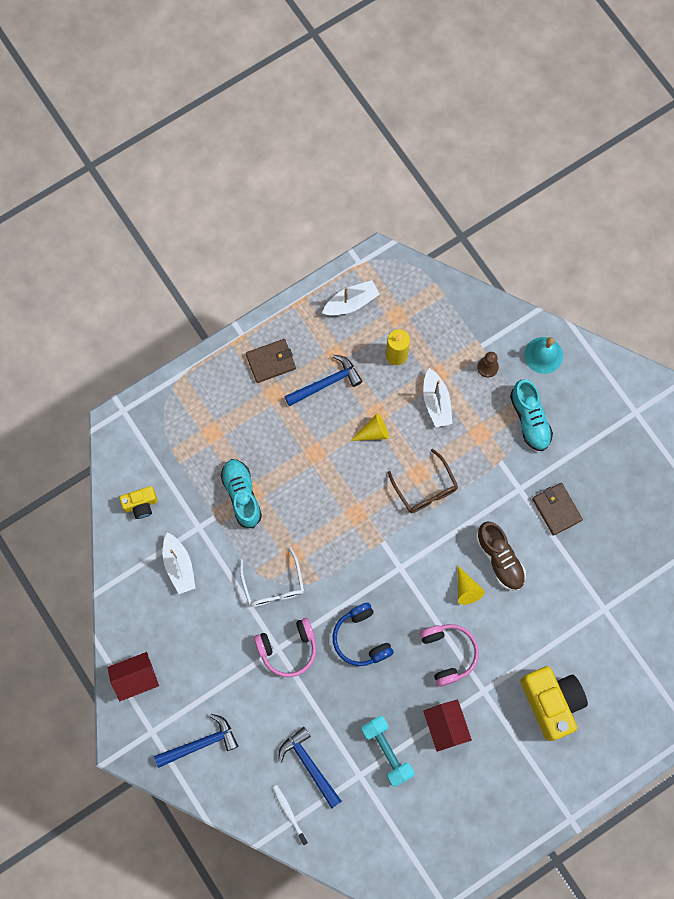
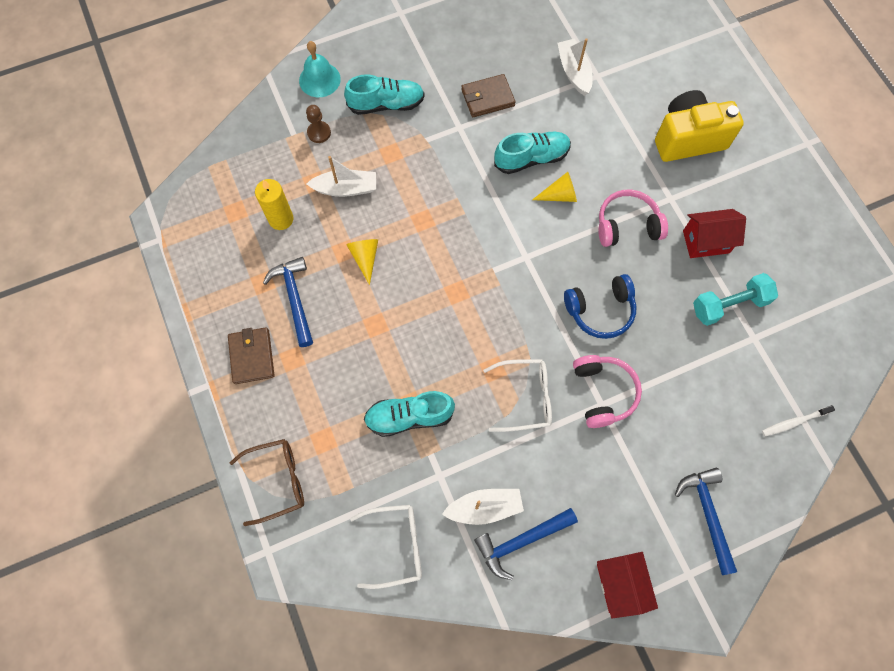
camera: 80 degrees left, 5 degrees down
(141, 504) = (397, 545): yellow camera -> white glasses
(309, 765) = (740, 391): blue hammer -> blue hammer (521, 541)
(351, 302) = (205, 256): white boat -> white boat (574, 72)
(426, 489) = (442, 216): brown glasses -> brown glasses (278, 480)
(500, 559) = (531, 158): brown shoe -> turquoise shoe

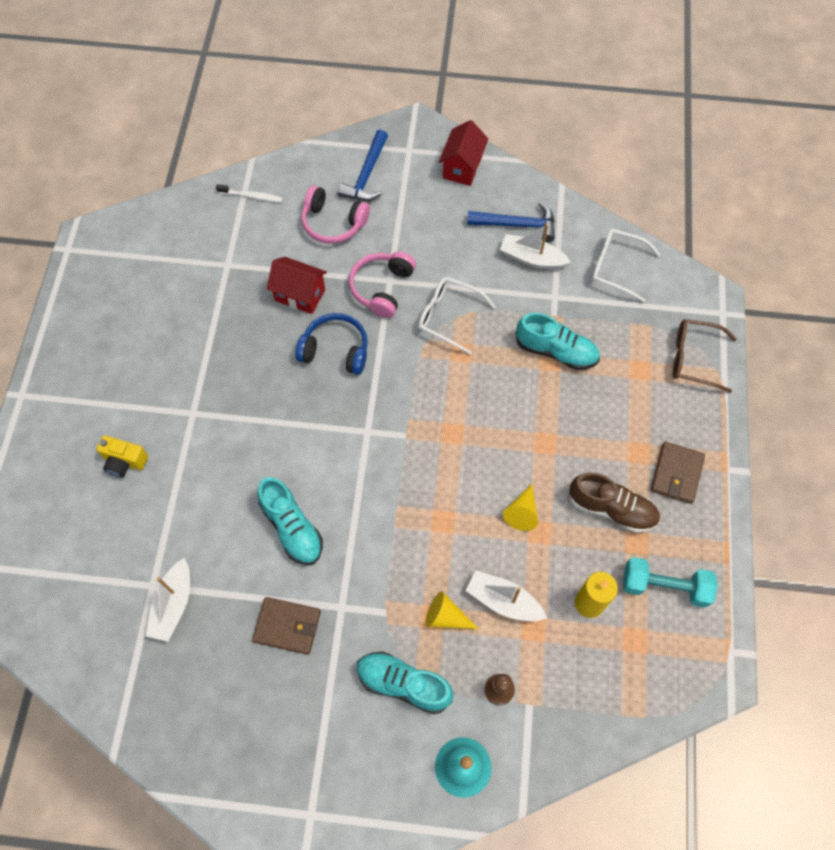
camera: 150 degrees left, 5 degrees down
(294, 298) = (611, 509): blue hammer -> brown shoe
(531, 158) = (292, 527): turquoise shoe -> turquoise shoe turned 135 degrees counterclockwise
(559, 195) = (293, 473): yellow cone -> yellow cone (446, 617)
(627, 225) = (253, 410): pink headphones -> pink headphones (333, 223)
(688, 139) = (124, 462): yellow camera -> yellow camera, size x0.52
(706, 242) = (196, 358): red house -> red house (300, 295)
(729, 305) = (224, 298): turquoise dumbbell -> turquoise dumbbell (664, 586)

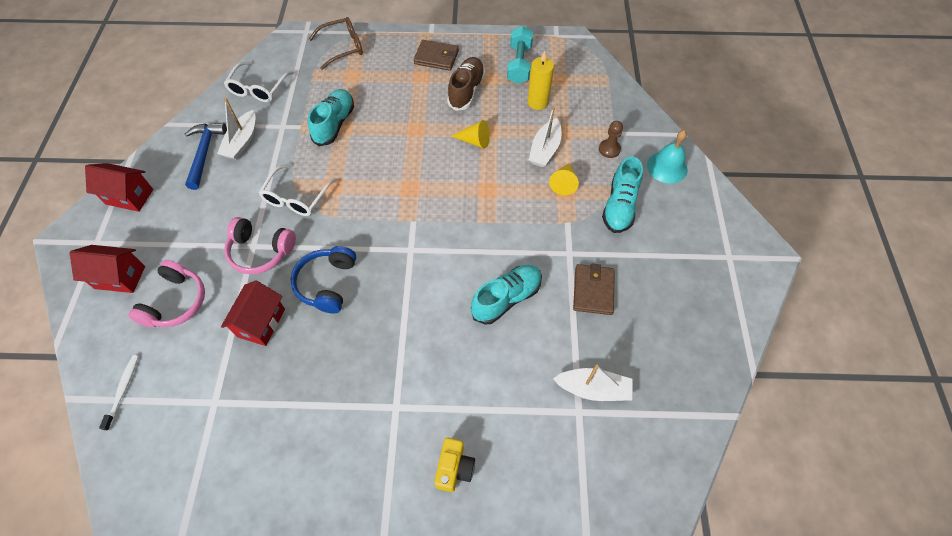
camera: 95 degrees left, 5 degrees down
(367, 175) = (120, 277): blue hammer -> red house
(693, 358) = (343, 47): brown glasses -> brown glasses turned 120 degrees counterclockwise

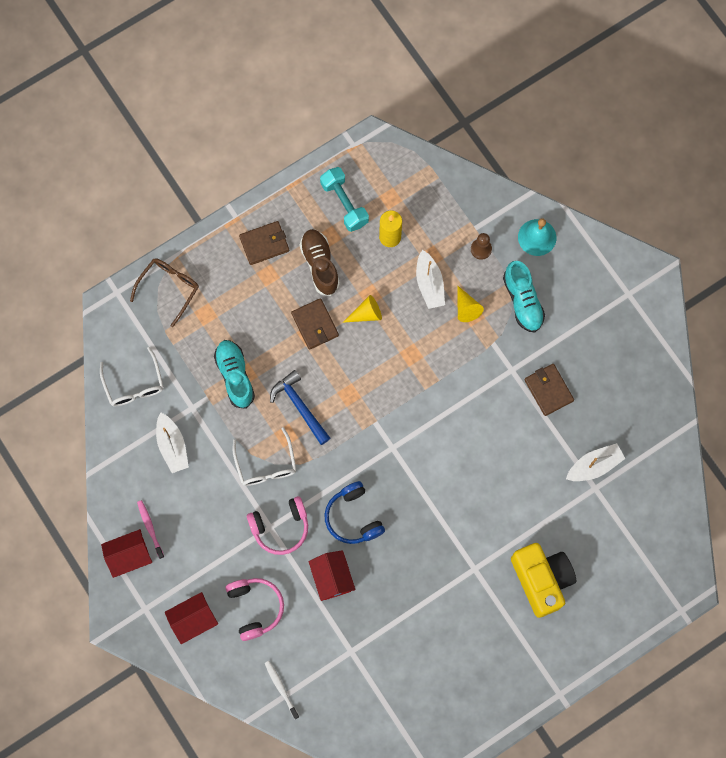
camera: 35 degrees left, 15 degrees up
(165, 186) = (150, 528): none -> pink toothbrush
(204, 153) = (151, 477): blue hammer -> blue hammer (299, 406)
(427, 125) = (315, 325): none -> brown wallet
(454, 468) = (541, 580): yellow camera -> yellow camera, size x1.92
(506, 298) = (491, 439): turquoise shoe -> none

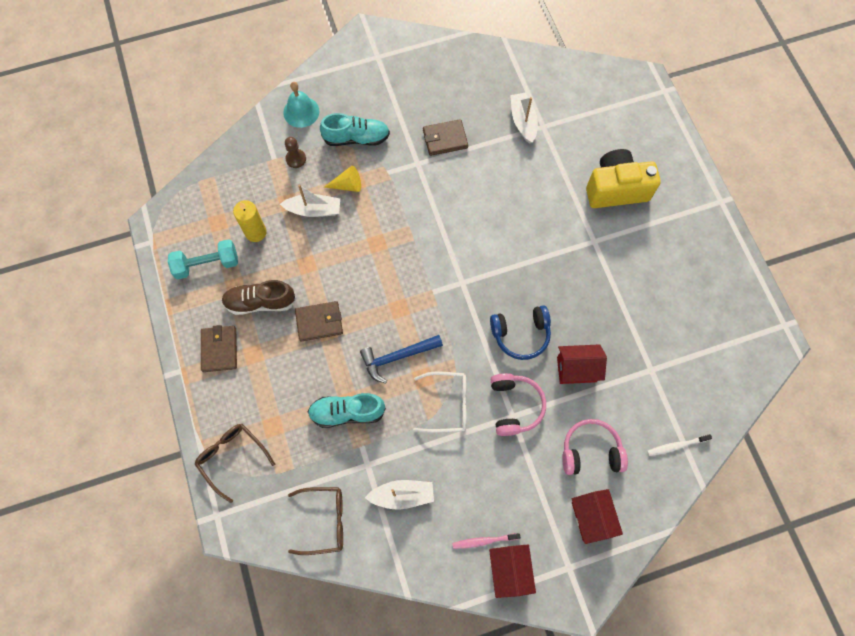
camera: 75 degrees left, 5 degrees down
(134, 385) = (325, 520): white glasses -> brown glasses
(366, 314) = (324, 272): yellow cone -> none

